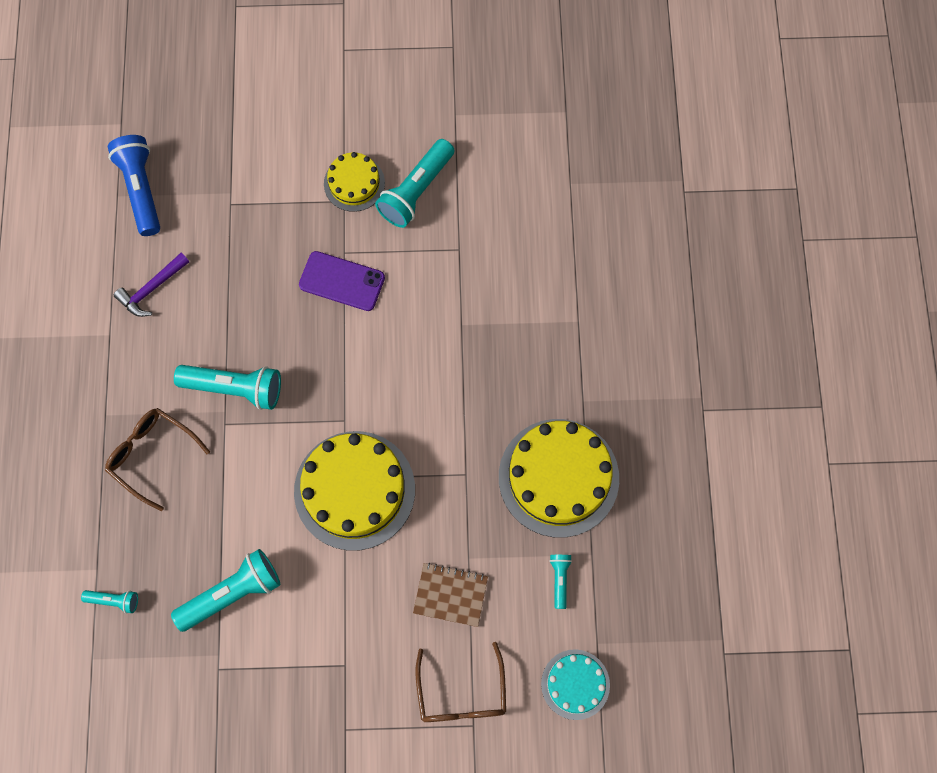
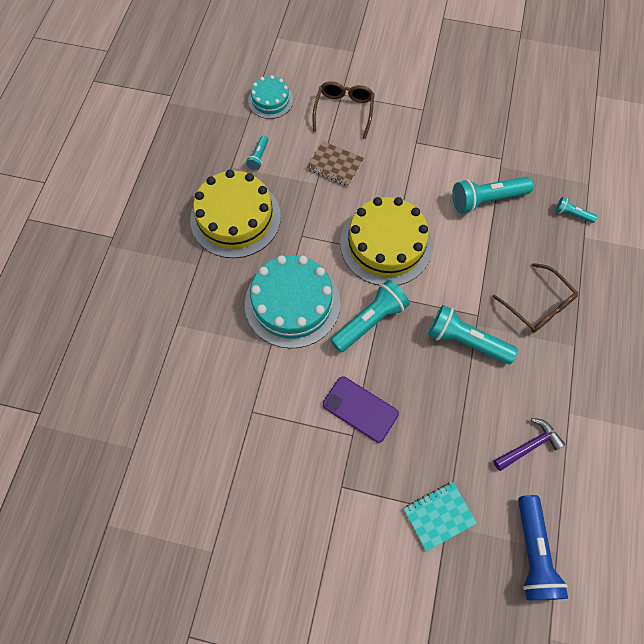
camera: 165 degrees left, 5 degrees down
(239, 199) = (439, 516): none -> turquoise notebook
(354, 183) = (327, 502): yellow cake -> none
(416, 191) = (273, 478): turquoise flashlight -> turquoise flashlight (370, 321)
(451, 382) = (292, 303): none -> turquoise cake

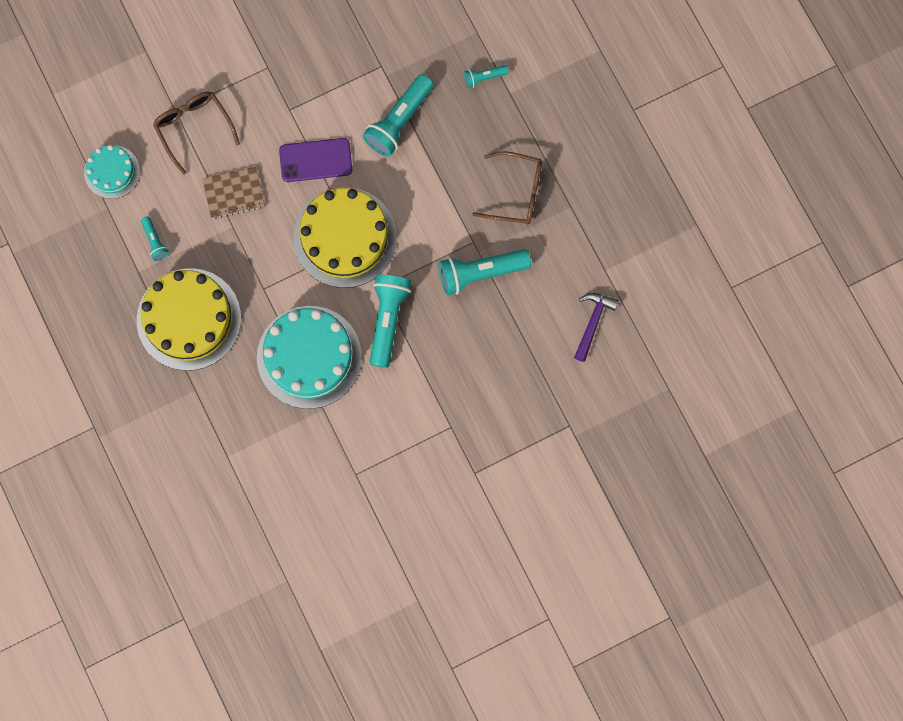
camera: 40 degrees left, 10 degrees up
(360, 409) = (440, 401): purple phone -> purple phone (315, 160)
(439, 516) = (564, 433): turquoise notebook -> none
(533, 553) = (652, 404): blue flashlight -> none

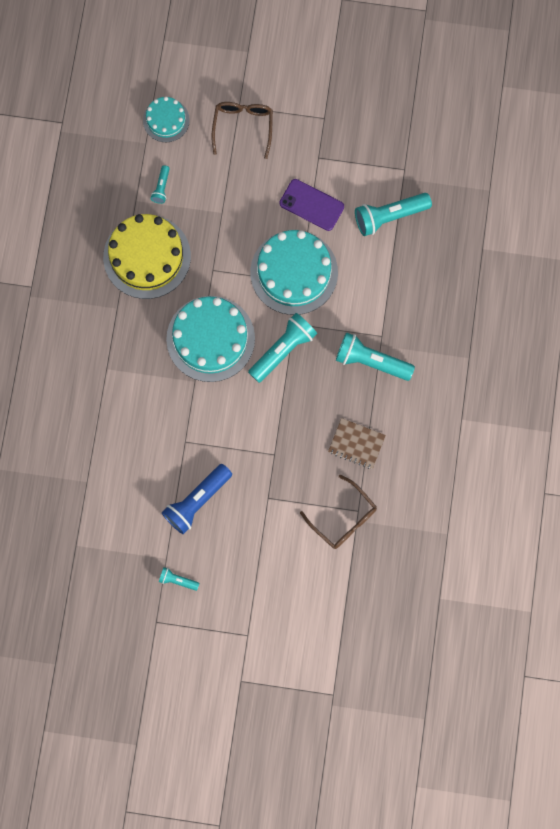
camera: 35 degrees right, 0 degrees up
(234, 193) = (239, 190): brown notebook -> brown notebook (356, 444)
(345, 237) = (294, 272): yellow cake -> turquoise cake
(408, 524) = (197, 501): none -> blue flashlight
(484, 78) = (471, 225): turquoise flashlight -> turquoise flashlight (177, 580)
(516, 193) = (437, 322): brown glasses -> brown glasses (343, 518)
(593, 323) = (426, 450): purple hammer -> none

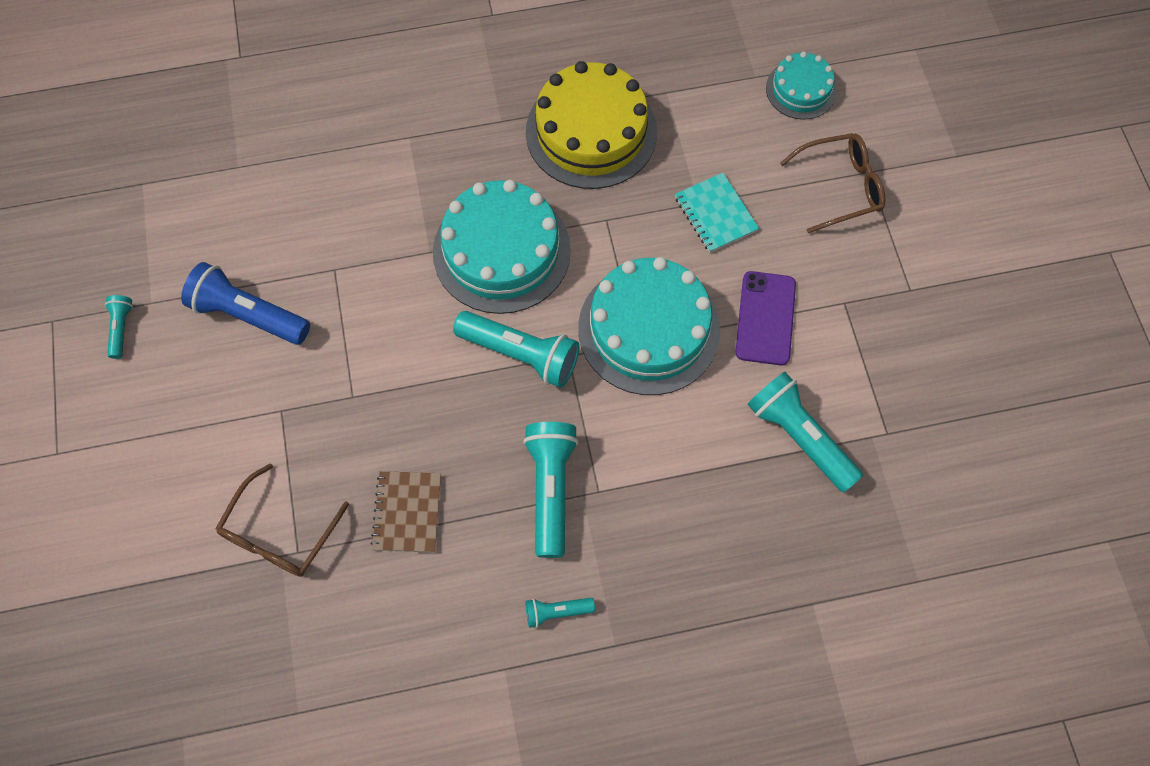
camera: 70 degrees right, 10 degrees down
(161, 188) = (699, 116): turquoise flashlight -> turquoise flashlight (556, 612)
(233, 205) = (715, 214): none -> turquoise notebook

